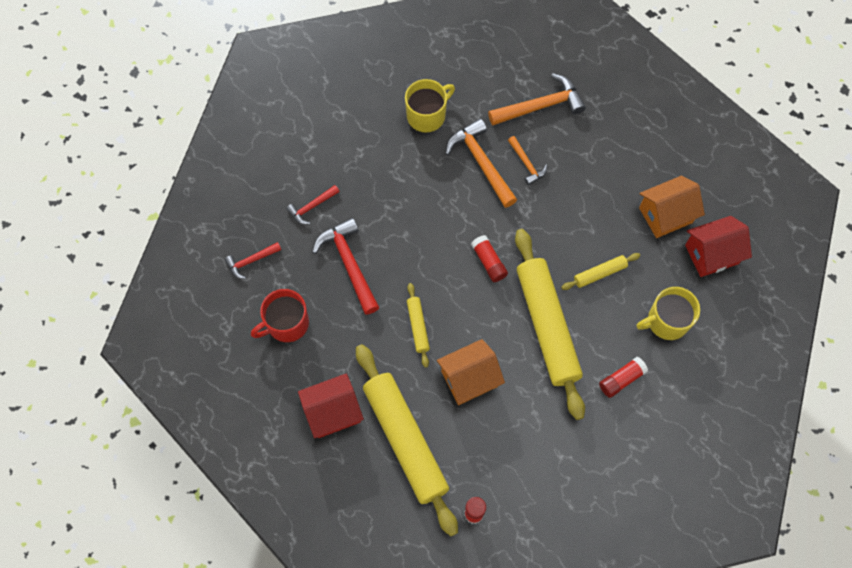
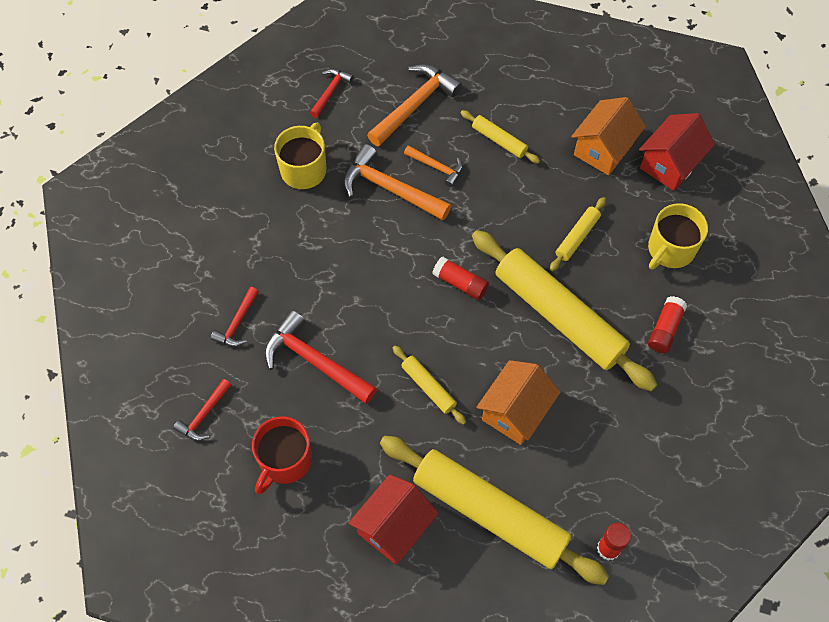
camera: 30 degrees left, 5 degrees down
(483, 63) = (330, 91): none -> red hammer
(588, 167) = (499, 140): none -> yellow rolling pin

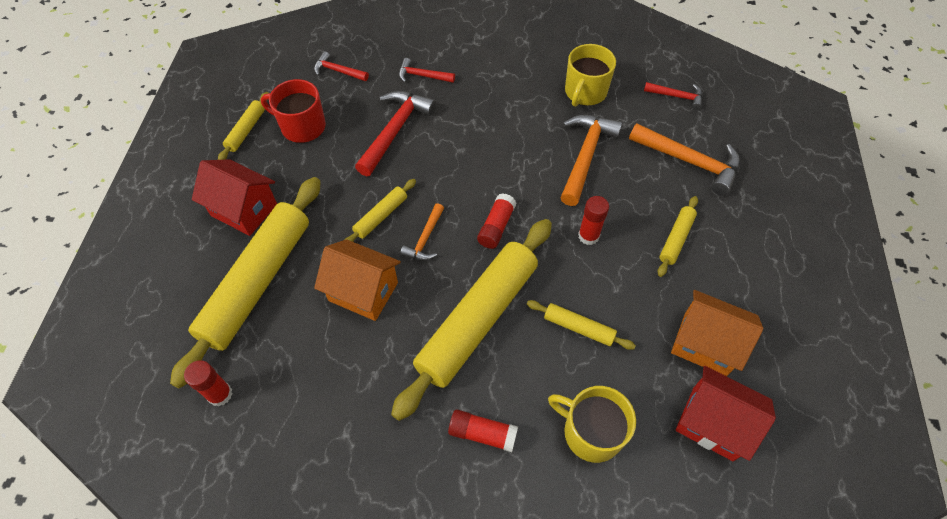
camera: 80 degrees right, 5 degrees down
(276, 525) = (246, 130): none -> yellow rolling pin
(304, 169) = (585, 92): yellow mug -> yellow mug turned 105 degrees clockwise
(437, 167) = (623, 190): orange hammer -> orange hammer (425, 239)
(484, 208) = (588, 236): none -> red glue stick

